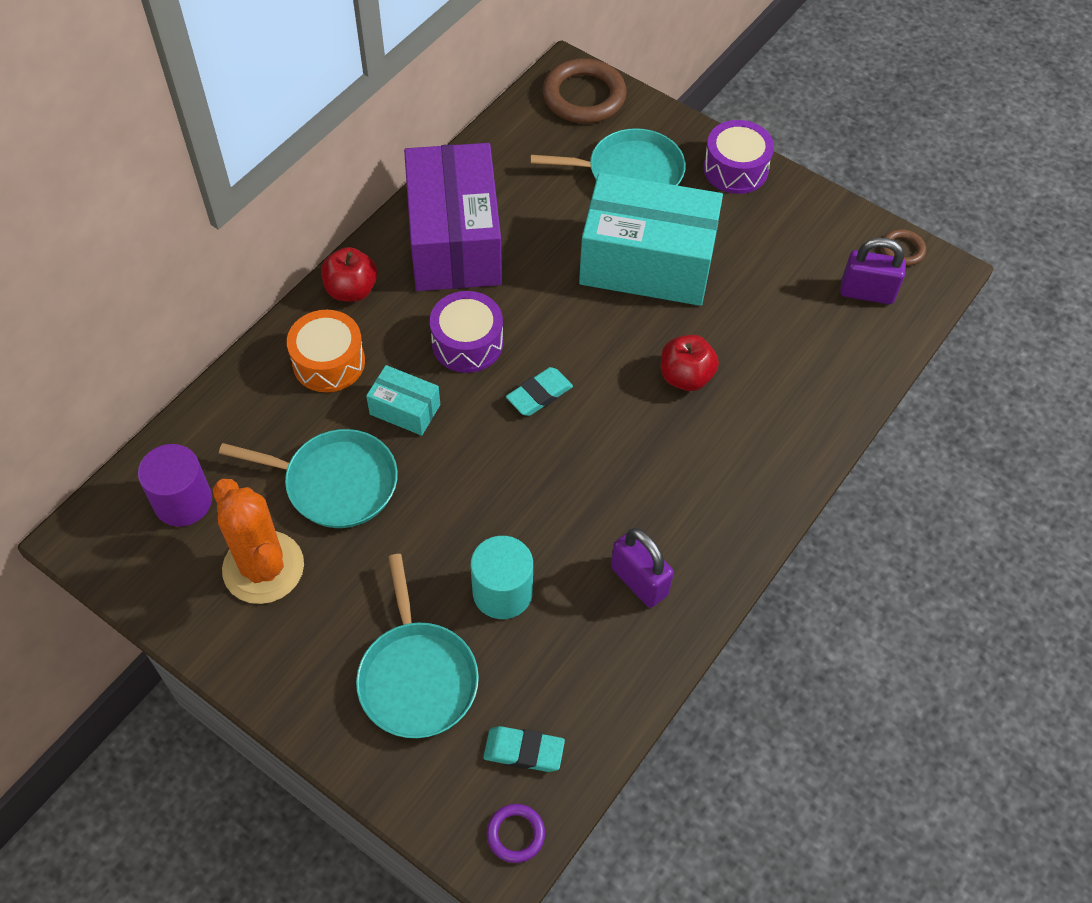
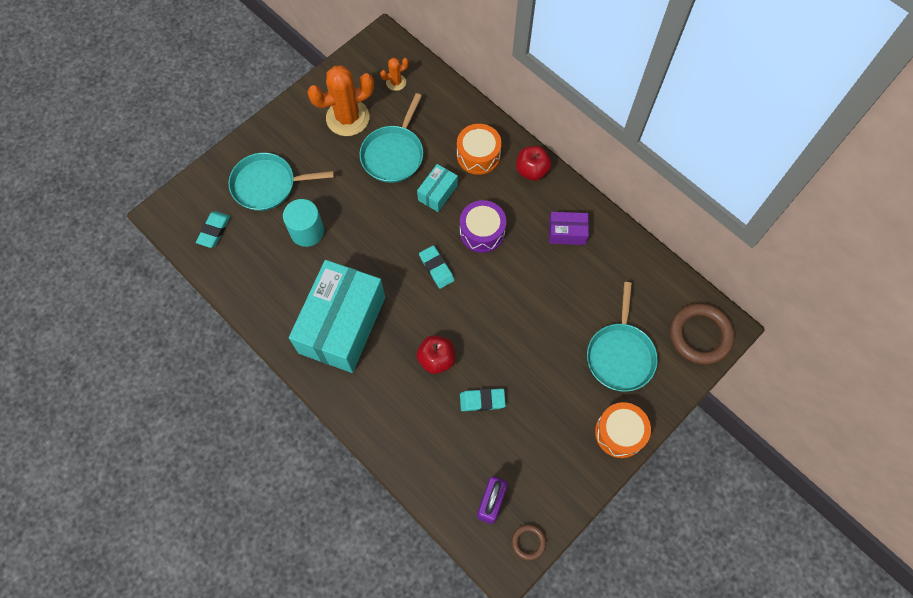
camera: 100 degrees right, 10 degrees up
(183, 501) = (396, 82): purple cylinder -> orange cactus
(454, 240) = (567, 233): purple box -> purple box, size x0.45
(515, 834) = (173, 221): purple ring -> none
(639, 581) = (297, 304): purple padlock -> none
(647, 263) = (535, 352): turquoise box -> turquoise box (342, 325)
(733, 316) = (482, 400): none -> turquoise eraser
(735, 169) = (619, 433): purple drum -> orange drum

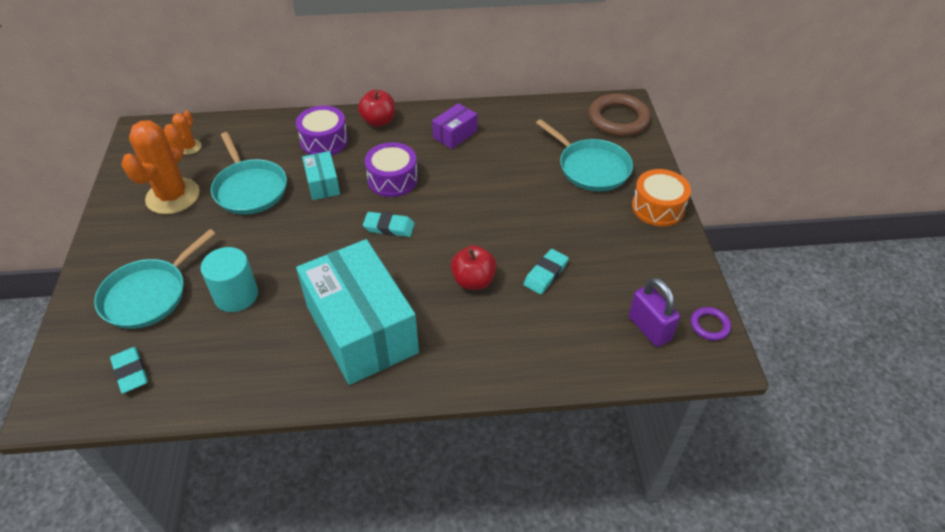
camera: 50 degrees left, 20 degrees down
(478, 155) = (324, 141): orange drum -> purple drum
(528, 542) = (709, 325): brown ring -> purple ring

